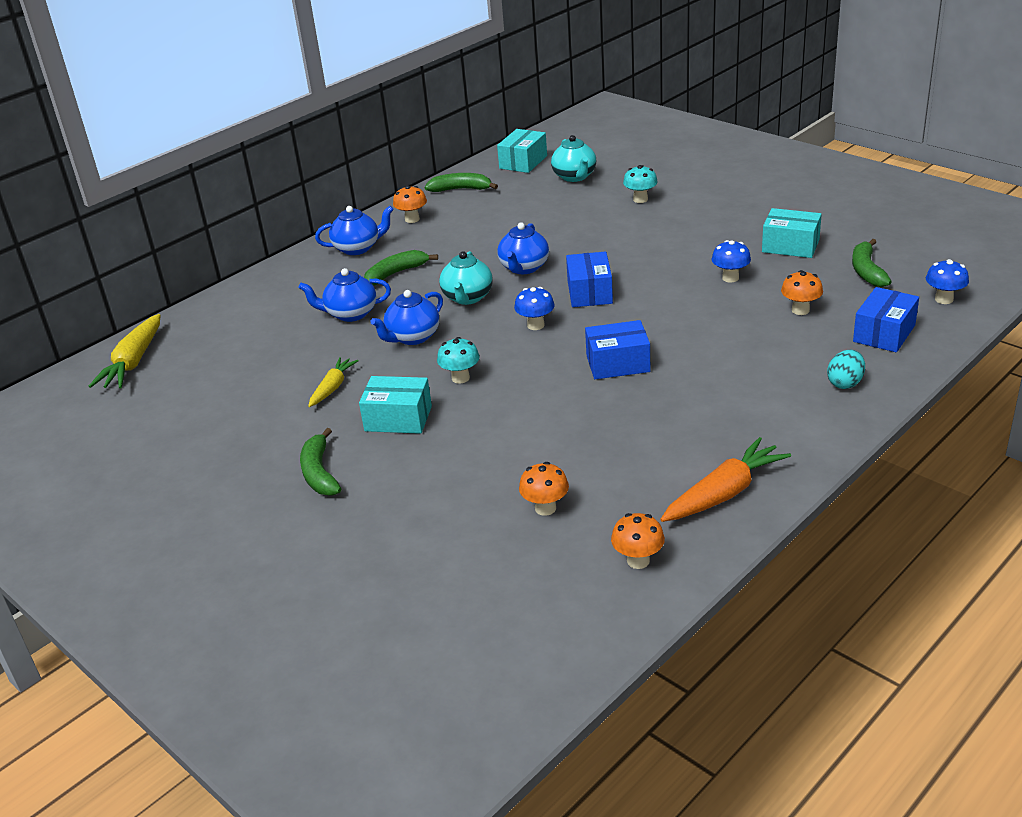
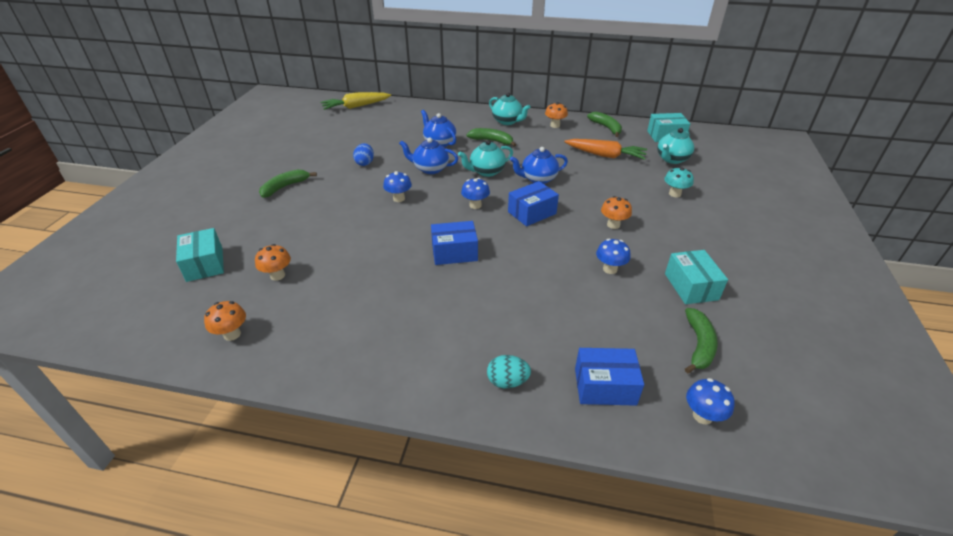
camera: 55 degrees right, 5 degrees up
(333, 387) = (365, 163): yellow carrot -> blue egg
(358, 248) = (507, 121): blue teapot -> turquoise teapot
(398, 418) = (346, 192): turquoise box -> turquoise box (205, 264)
(460, 378) = (399, 198): turquoise mushroom -> blue mushroom
(618, 363) = (454, 252): blue box -> blue box turned 60 degrees counterclockwise
(724, 493) = (322, 353): orange carrot -> orange carrot (605, 155)
(800, 310) = (597, 321): orange mushroom -> orange mushroom (613, 225)
(867, 271) = (699, 345): green banana -> green banana turned 135 degrees clockwise

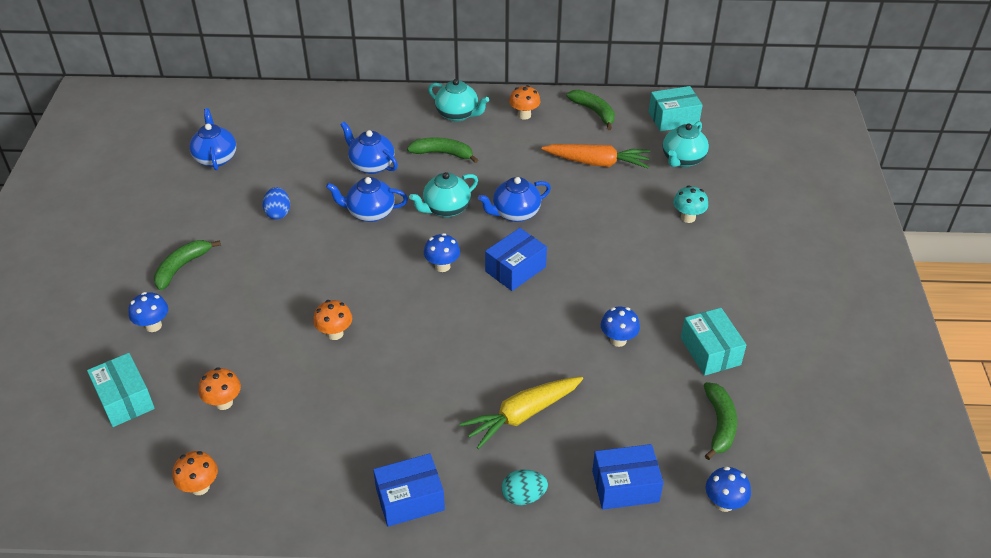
camera: 10 degrees left, 5 degrees up
(334, 130) = (216, 158): none -> blue teapot
(356, 106) = (232, 108): yellow carrot -> yellow carrot (522, 415)
(399, 198) = (341, 267): blue mushroom -> blue mushroom (153, 326)
(454, 252) = (431, 341): blue box -> blue box (410, 499)
(613, 225) = (616, 275): orange mushroom -> orange mushroom (335, 333)

